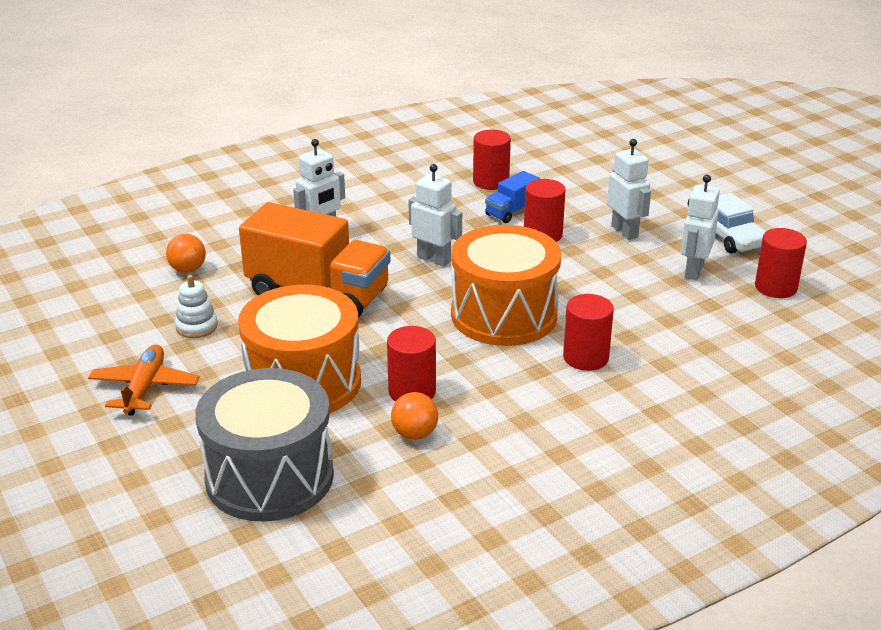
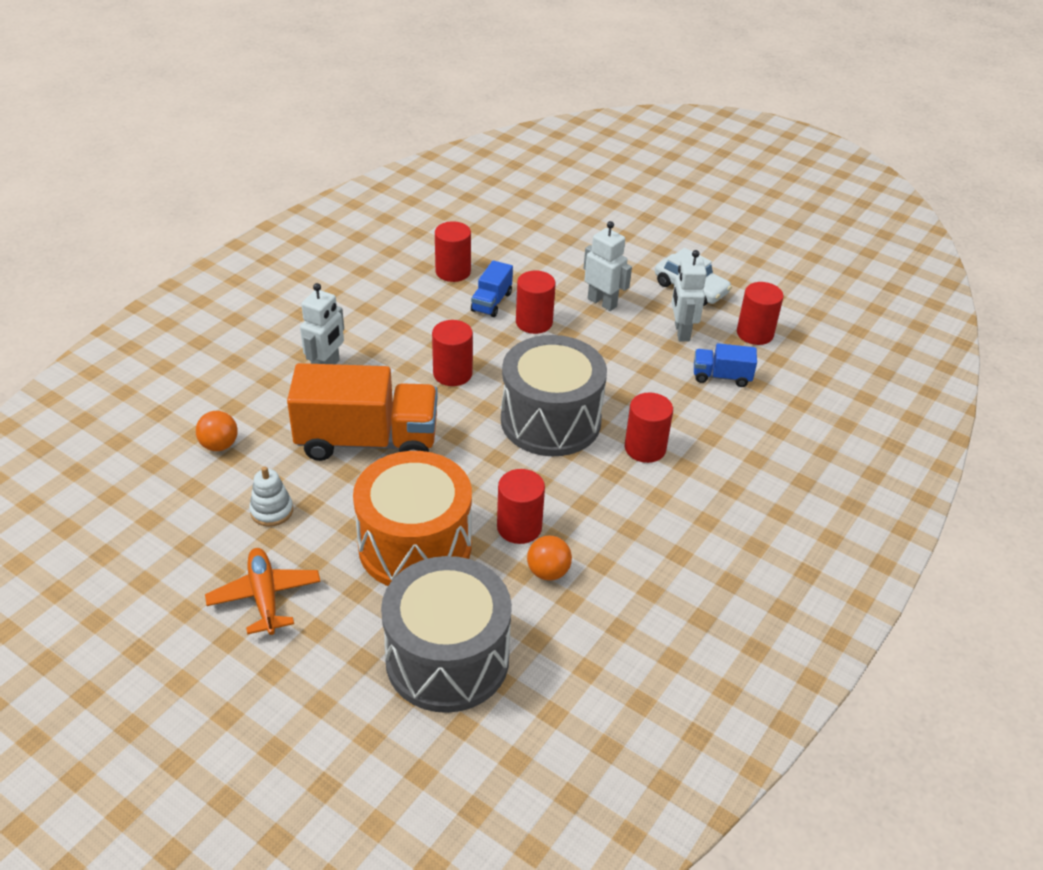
camera: 25 degrees left, 10 degrees up
(434, 259) = (452, 373): white robot -> red cylinder
(504, 315) = (550, 421): orange drum -> grey drum
(712, 316) = (721, 376): none -> blue truck

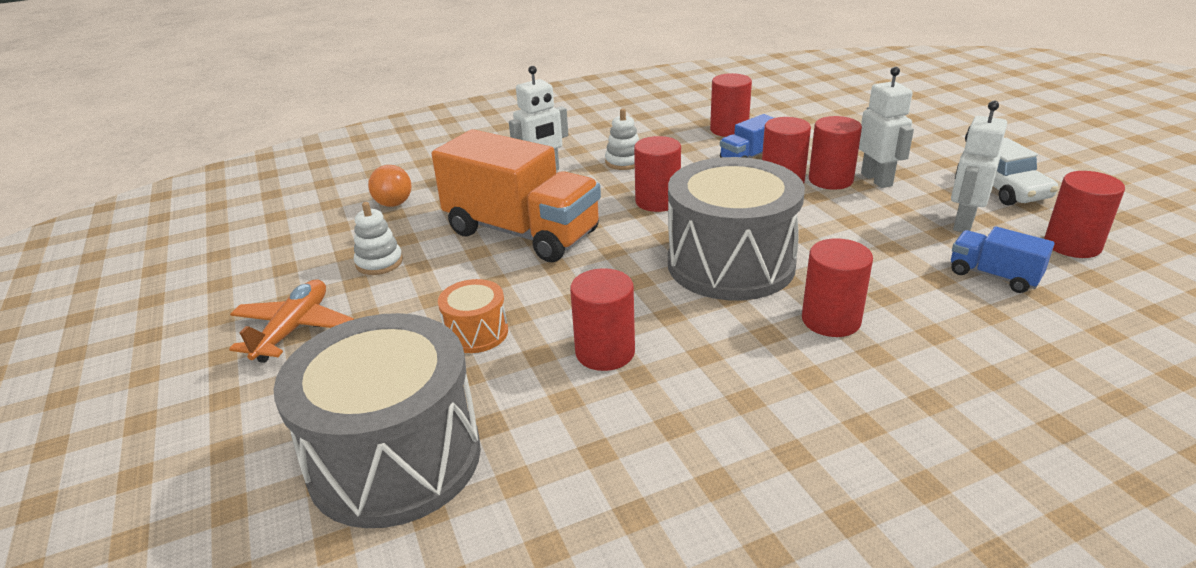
camera: 35 degrees right, 10 degrees down
(390, 335) = (624, 162): none -> white stacking toy
(415, 545) = (476, 333): orange drum -> orange drum, size x0.45
(548, 572) = (597, 410): orange ball -> none
(569, 312) = (830, 180): none -> red cylinder

